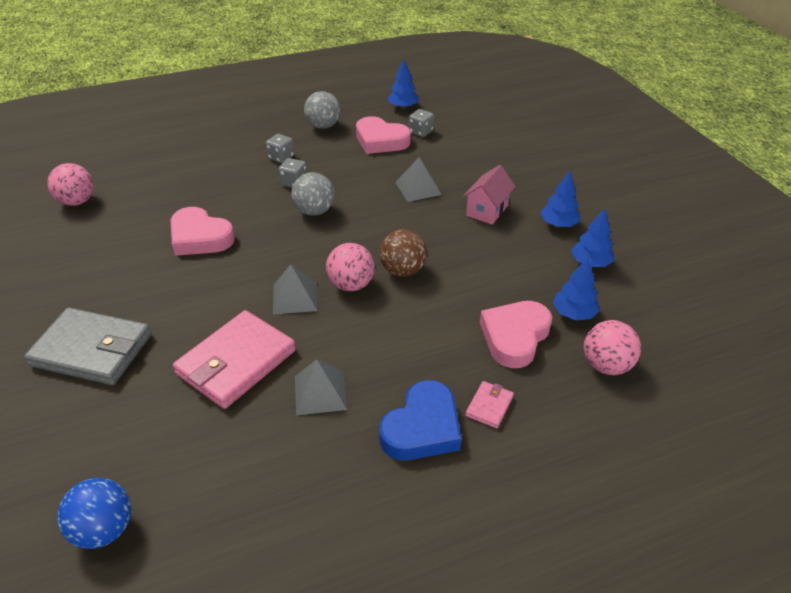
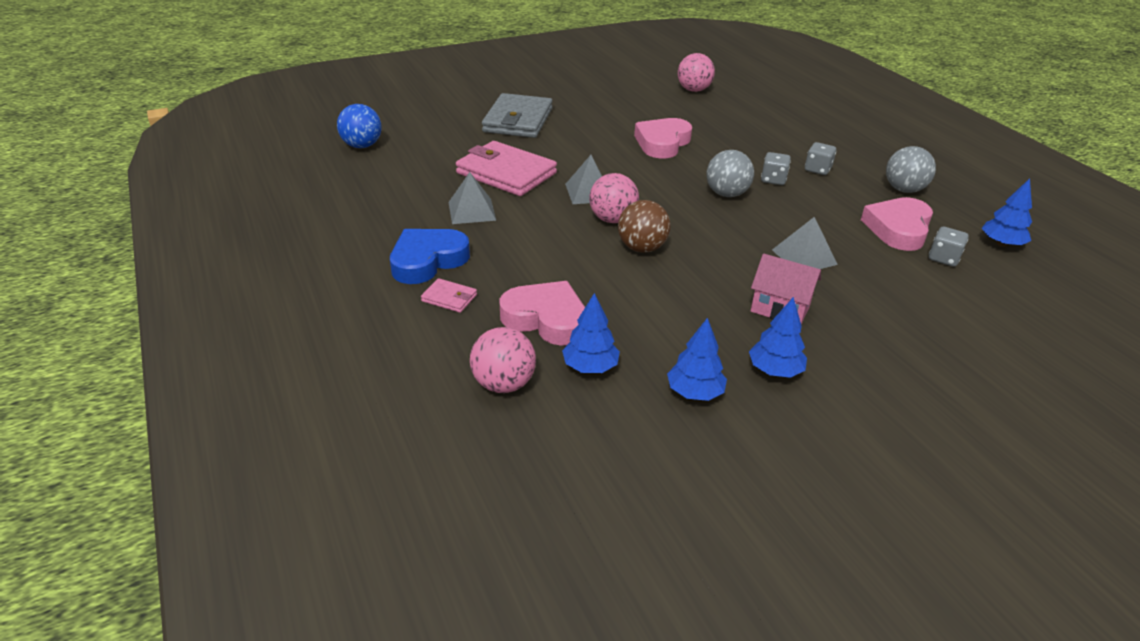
camera: 85 degrees right, 5 degrees down
(422, 428) = (427, 260): blue heart -> blue heart turned 105 degrees clockwise

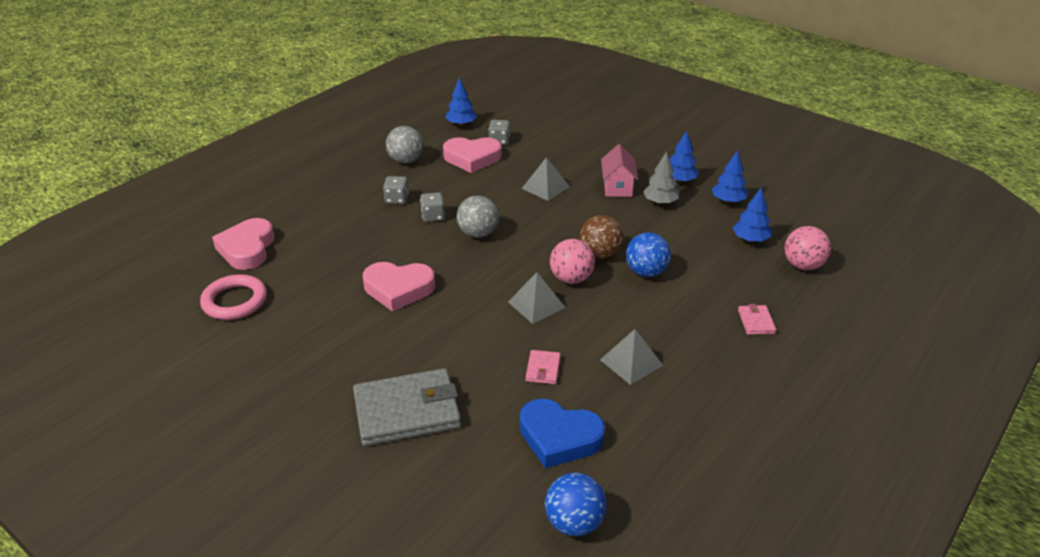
camera: 115 degrees left, 0 degrees up
(427, 260) = (727, 354): blue heart -> blue heart (559, 437)
(506, 173) = (543, 369): pink wallet -> pink wallet, size x0.44
(546, 319) = (727, 270): pink heart -> pink heart (247, 249)
(588, 264) = (646, 272): none -> blue ball
(693, 90) = (235, 301): pink ball -> pink ring
(725, 329) = (660, 202): none -> grey tree

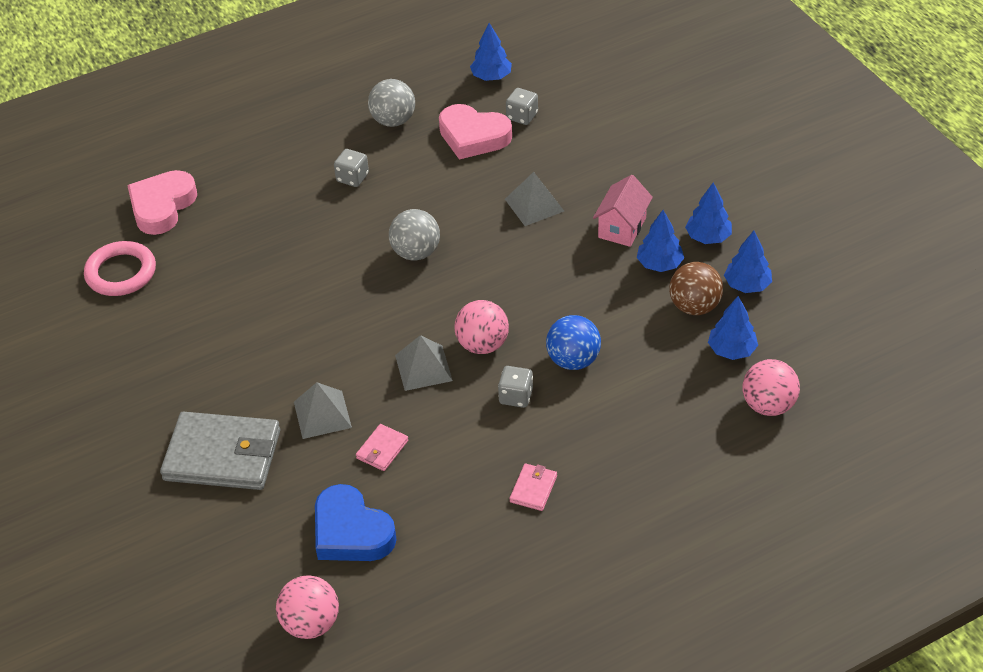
camera: 25 degrees right, 10 degrees up
(398, 289) = (290, 305): pink heart -> none
(433, 216) = (379, 214): grey dice -> grey dice (516, 396)
(574, 523) = (311, 623): blue ball -> pink ball
(600, 254) = (537, 320): brown ball -> brown ball (694, 306)
(631, 362) = (479, 470): grey pyramid -> grey pyramid (322, 414)
(660, 202) = (659, 264): grey tree -> blue tree
(756, 322) = (653, 463): pink wallet -> pink wallet (533, 489)

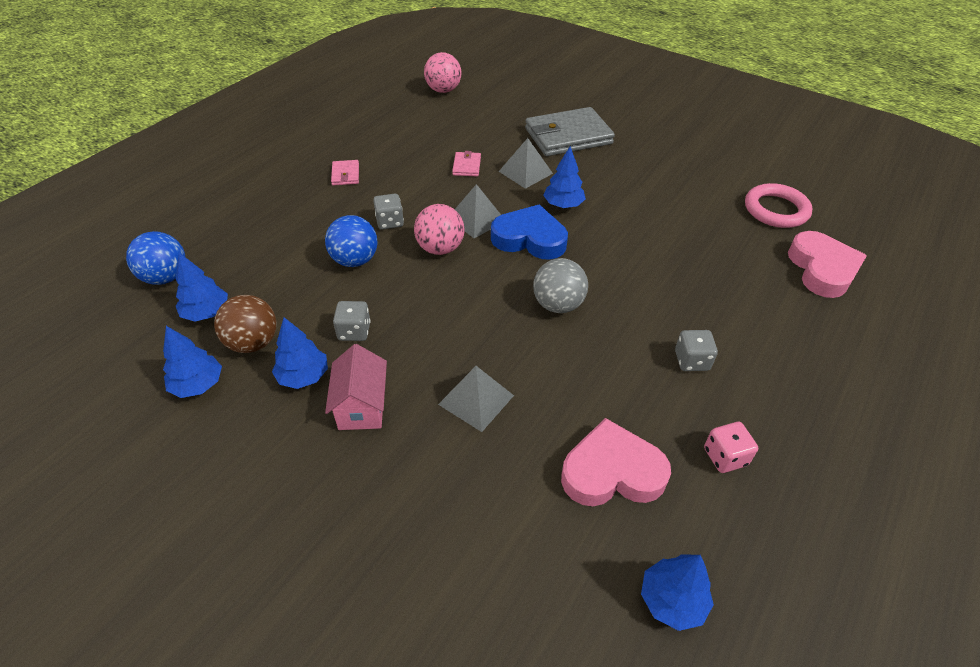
camera: 150 degrees right, 0 degrees up
(351, 532) = (452, 126): blue heart -> blue heart (529, 238)
(393, 121) = (725, 457): grey ball -> pink dice
(522, 116) = (575, 535): grey dice -> grey dice (354, 331)
(708, 237) = (254, 430): blue tree -> blue tree (563, 205)
(768, 405) = (166, 277): pink ball -> blue ball

